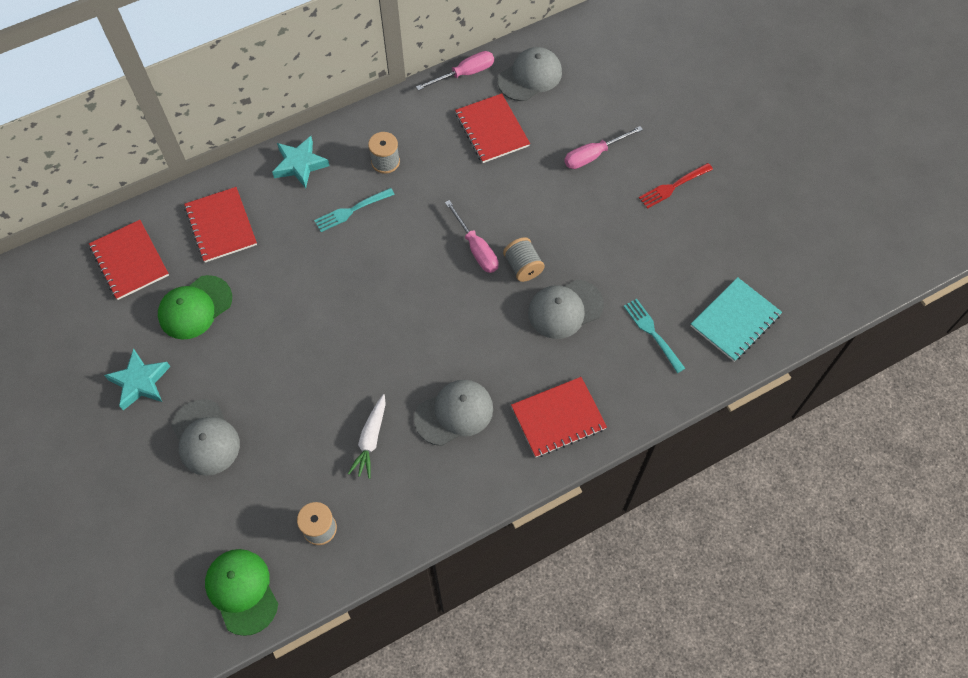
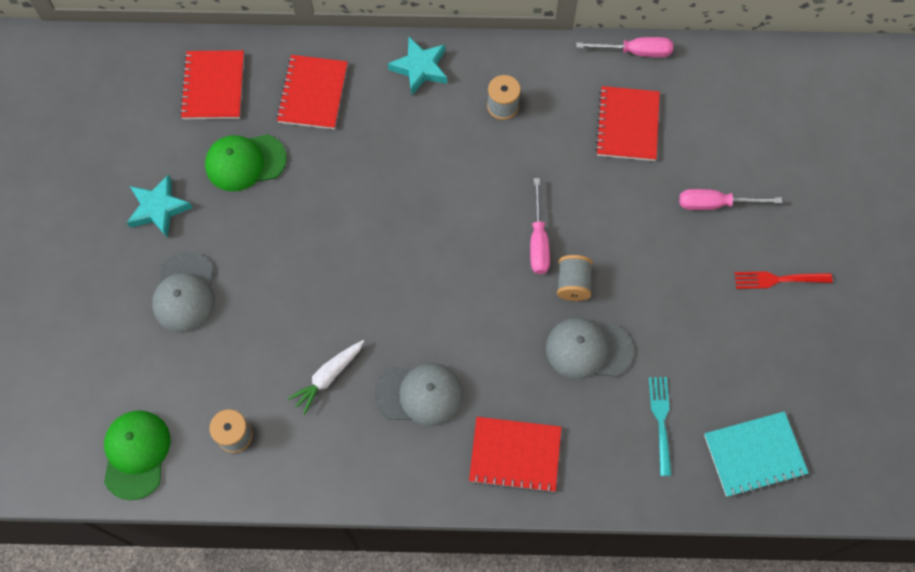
camera: 30 degrees right, 5 degrees up
(352, 210) = (442, 140): turquoise fork -> none
(530, 76) = (700, 87): grey cap -> none

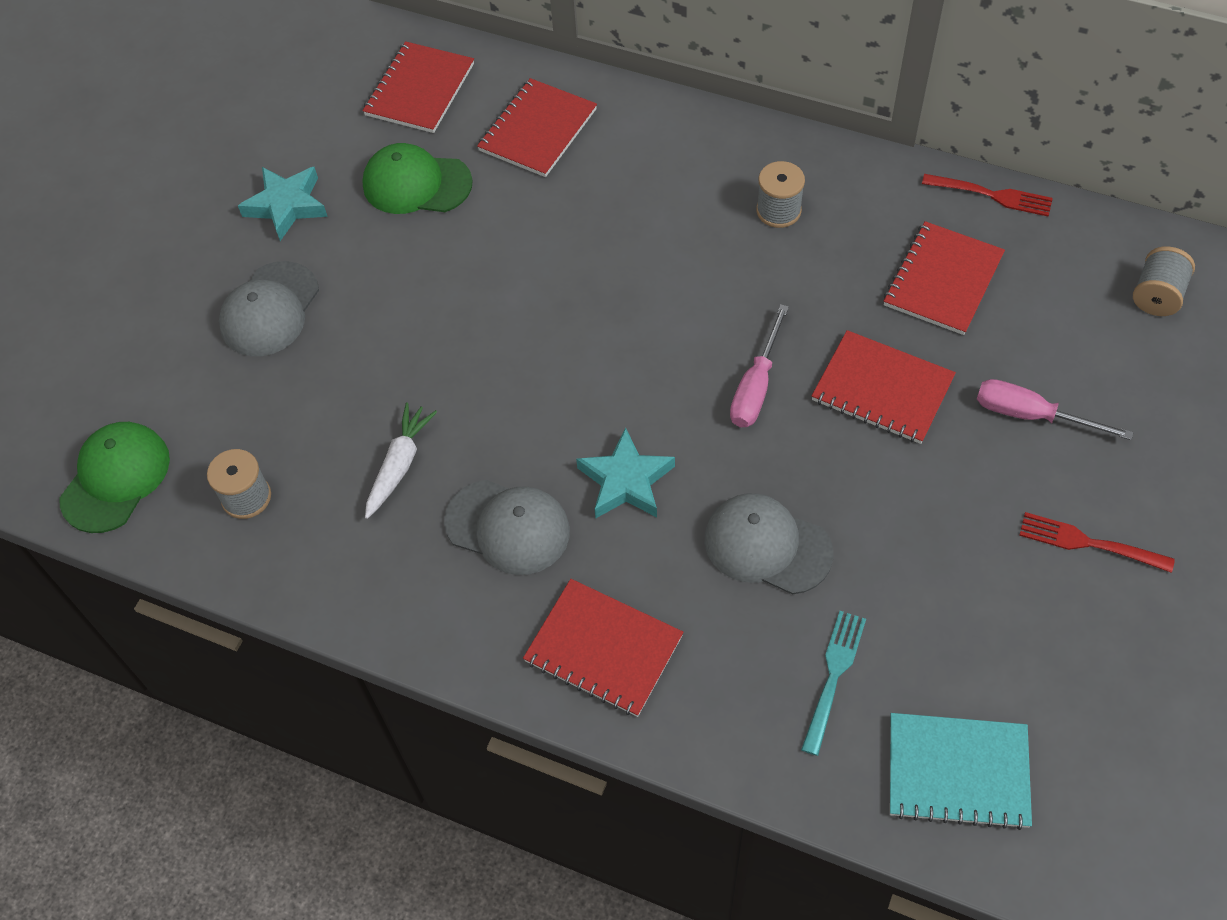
camera: 25 degrees right, 10 degrees down
(328, 376) = (399, 465): white carrot -> white carrot turned 135 degrees clockwise
(420, 68) = (688, 138): turquoise star -> turquoise star (626, 481)
(573, 284) = (781, 455): grey spool -> grey spool (1156, 295)
(618, 216) = (882, 389): none -> red notebook
(635, 52) = (991, 195): pink screwdriver -> red fork

